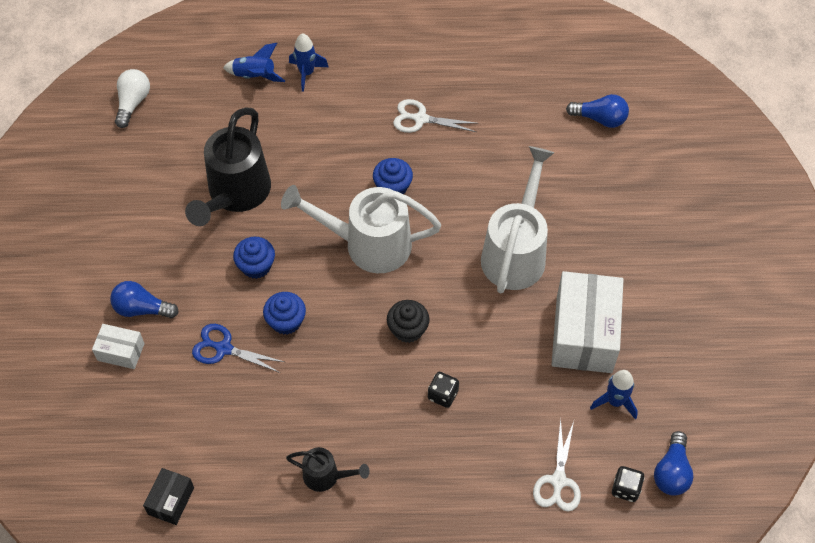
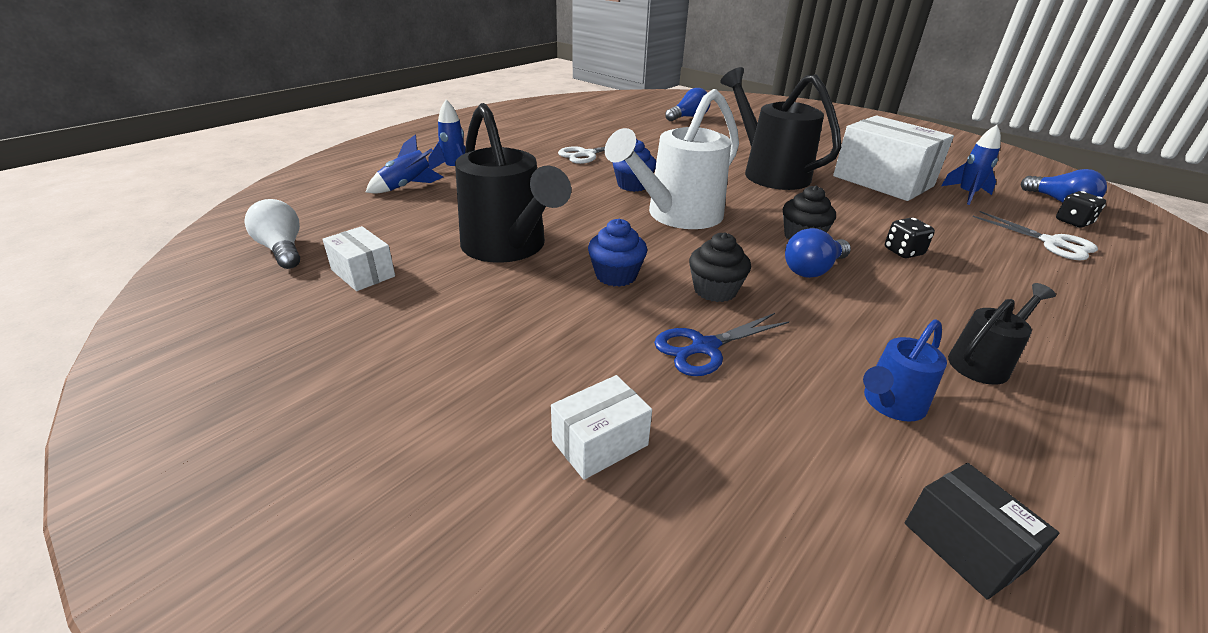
camera: 50 degrees left, 25 degrees down
(142, 309) = (554, 383): blue light bulb -> blue light bulb (813, 269)
(148, 158) = (363, 273): none -> white box
(246, 446) = (890, 404): none -> blue watering can
(286, 321) = (715, 290): blue cupcake -> black cupcake
(516, 251) = (769, 172): white watering can -> black watering can

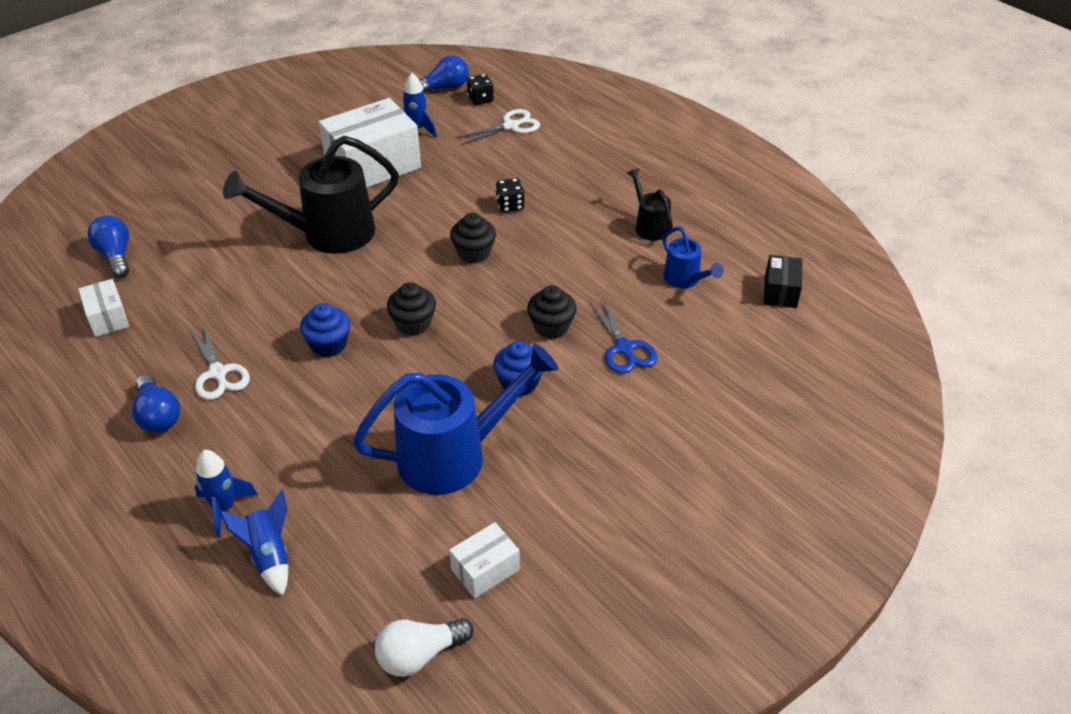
camera: 80 degrees left, 10 degrees up
(508, 248) = (454, 455): black watering can -> blue watering can
(600, 443) = (714, 415): white box -> white box (108, 318)
(677, 216) = (413, 323): white watering can -> black cupcake
(813, 269) = (529, 263): blue light bulb -> blue light bulb (158, 415)
(964, 545) = (780, 291): black box -> black box turned 60 degrees counterclockwise

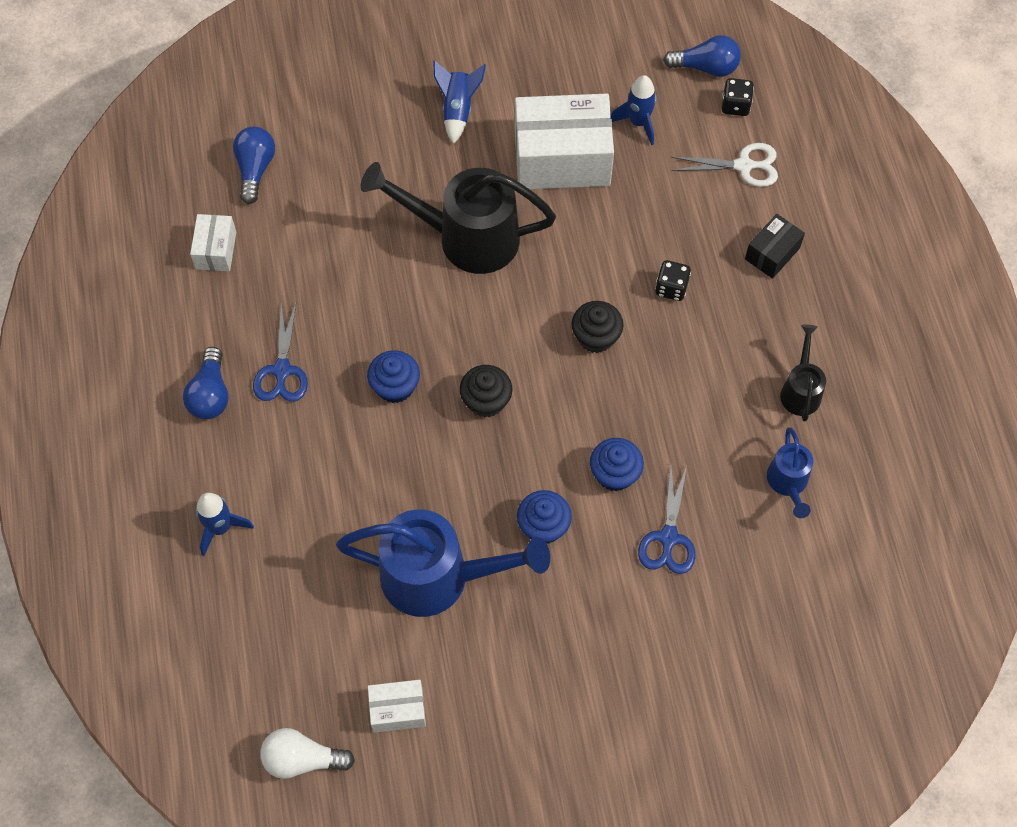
camera: 30 degrees right, 20 degrees up
(218, 373) = (282, 370): white scissors -> blue scissors
(269, 555) = (233, 597): blue rocket -> blue rocket (458, 109)
(551, 326) = (614, 473): black cupcake -> blue cupcake
(780, 291) = (877, 550): black box -> black box (772, 253)

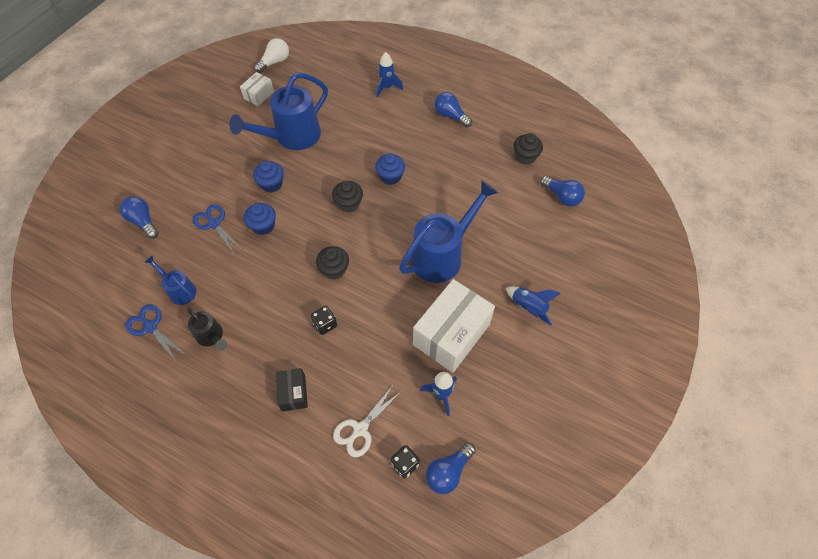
camera: 130 degrees right, 5 degrees down
(216, 250) = (525, 157): white box -> black cupcake
(282, 370) = (438, 144): blue scissors -> blue scissors (150, 327)
(466, 237) = (442, 255): black watering can -> blue watering can
(752, 633) = (143, 222): none -> blue light bulb

